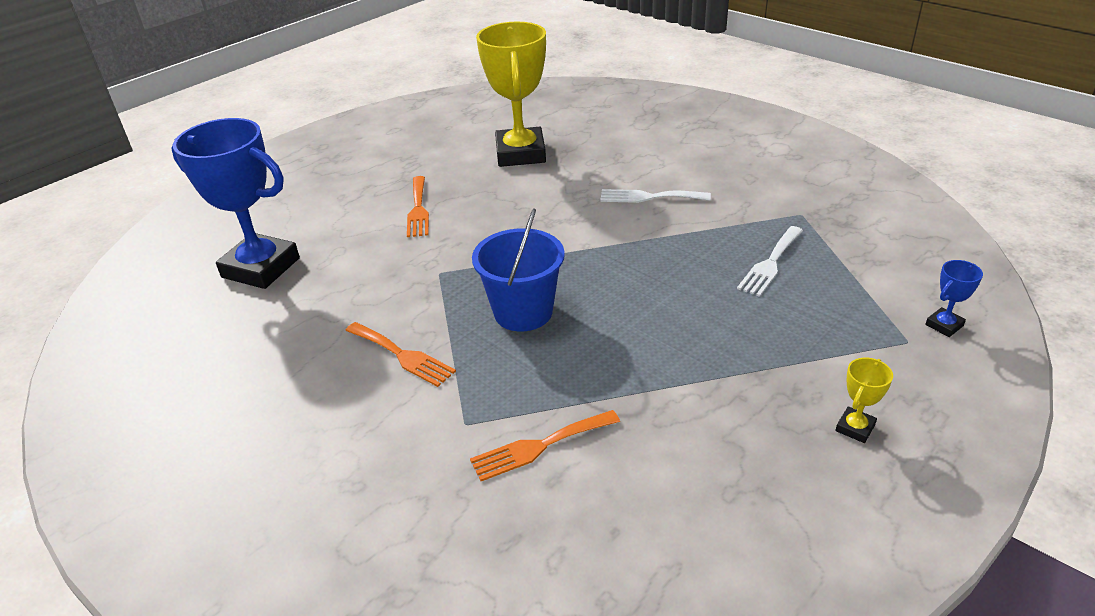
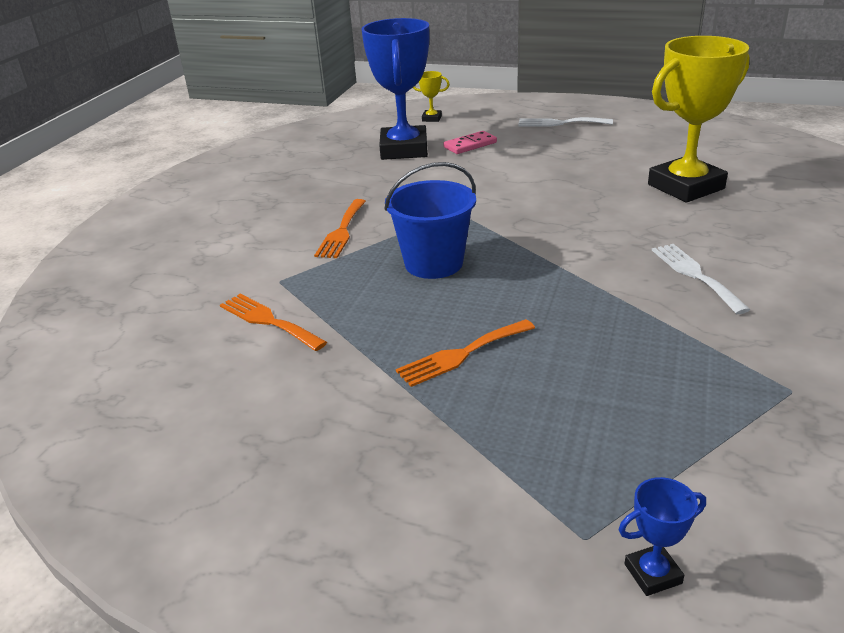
camera: 65 degrees right, 5 degrees down
(308, 225) = (470, 145): none -> pink domino
(418, 209) = (536, 174): orange fork -> orange fork (461, 354)
(770, 263) = (650, 387): white fork -> white fork (560, 123)
(855, 428) = (386, 512): yellow trophy -> yellow trophy (431, 118)
(944, 325) = (653, 574): blue trophy -> blue trophy turned 45 degrees counterclockwise

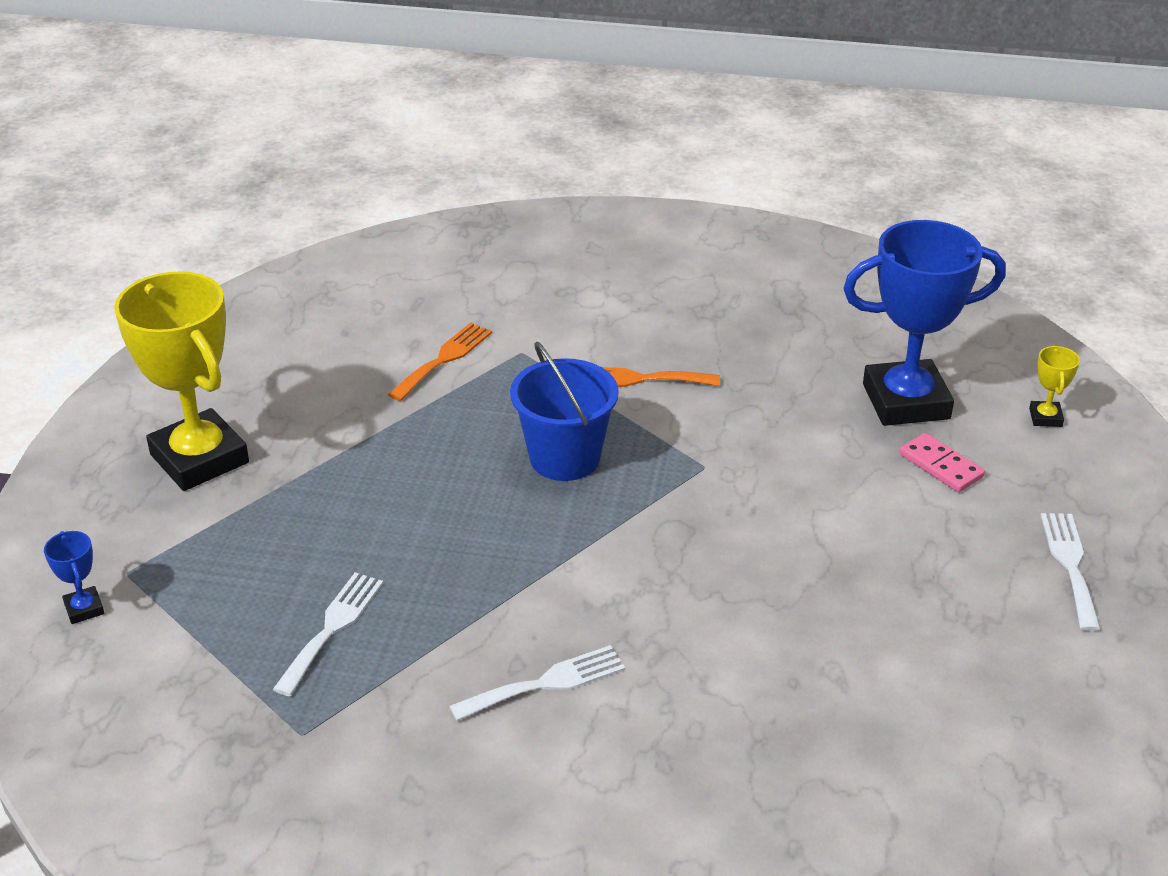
camera: 80 degrees right, 5 degrees up
(461, 354) = (380, 491): orange fork -> none
(653, 377) = (332, 628): none -> white fork
(685, 187) = (824, 702): yellow trophy -> yellow trophy (199, 458)

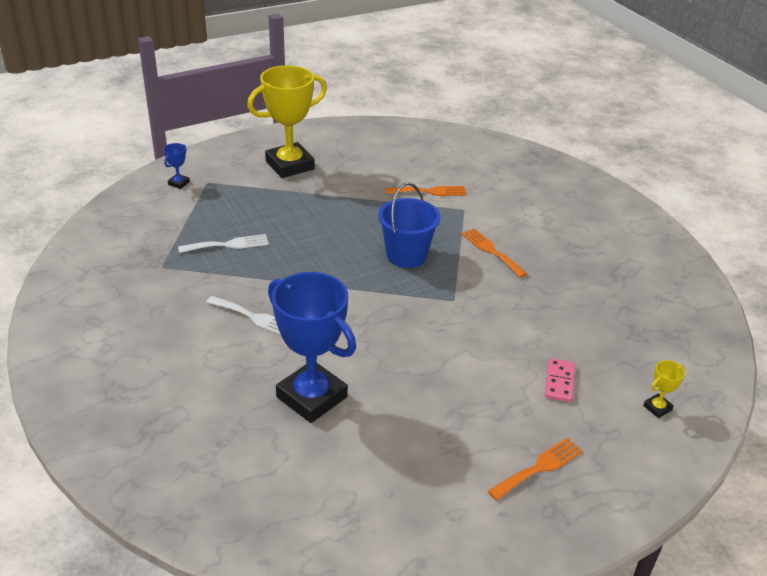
camera: 50 degrees right, 0 degrees up
(199, 458) = (290, 165): yellow trophy -> yellow trophy turned 45 degrees clockwise
(906, 401) = (596, 347): blue trophy -> blue trophy (311, 397)
(1070, 564) = (539, 467): white fork -> orange fork

